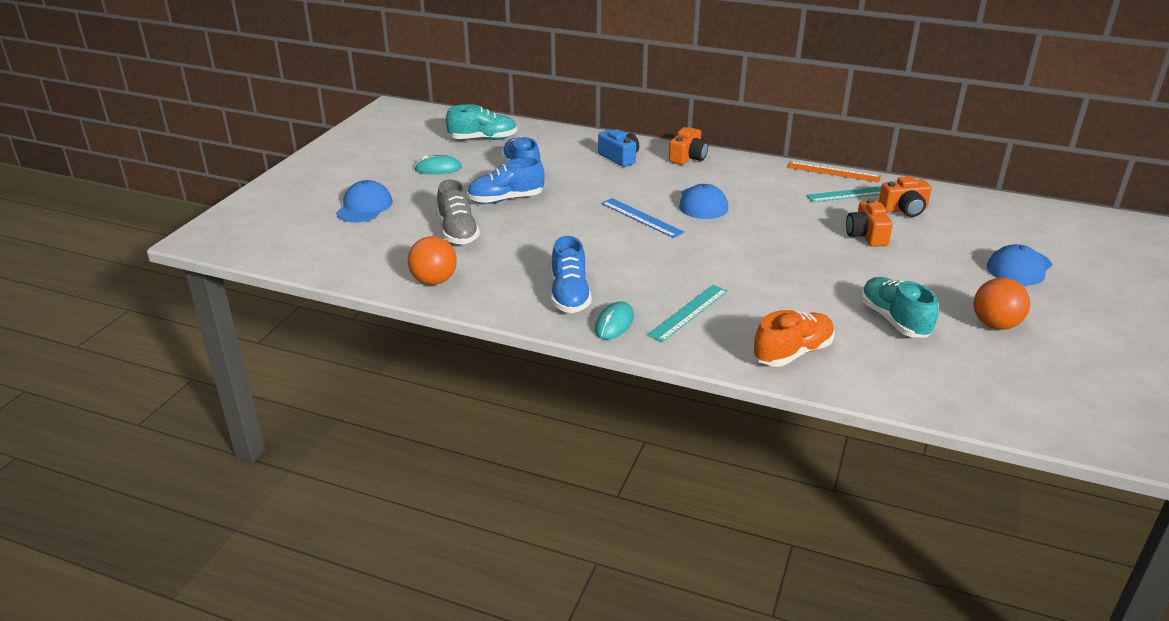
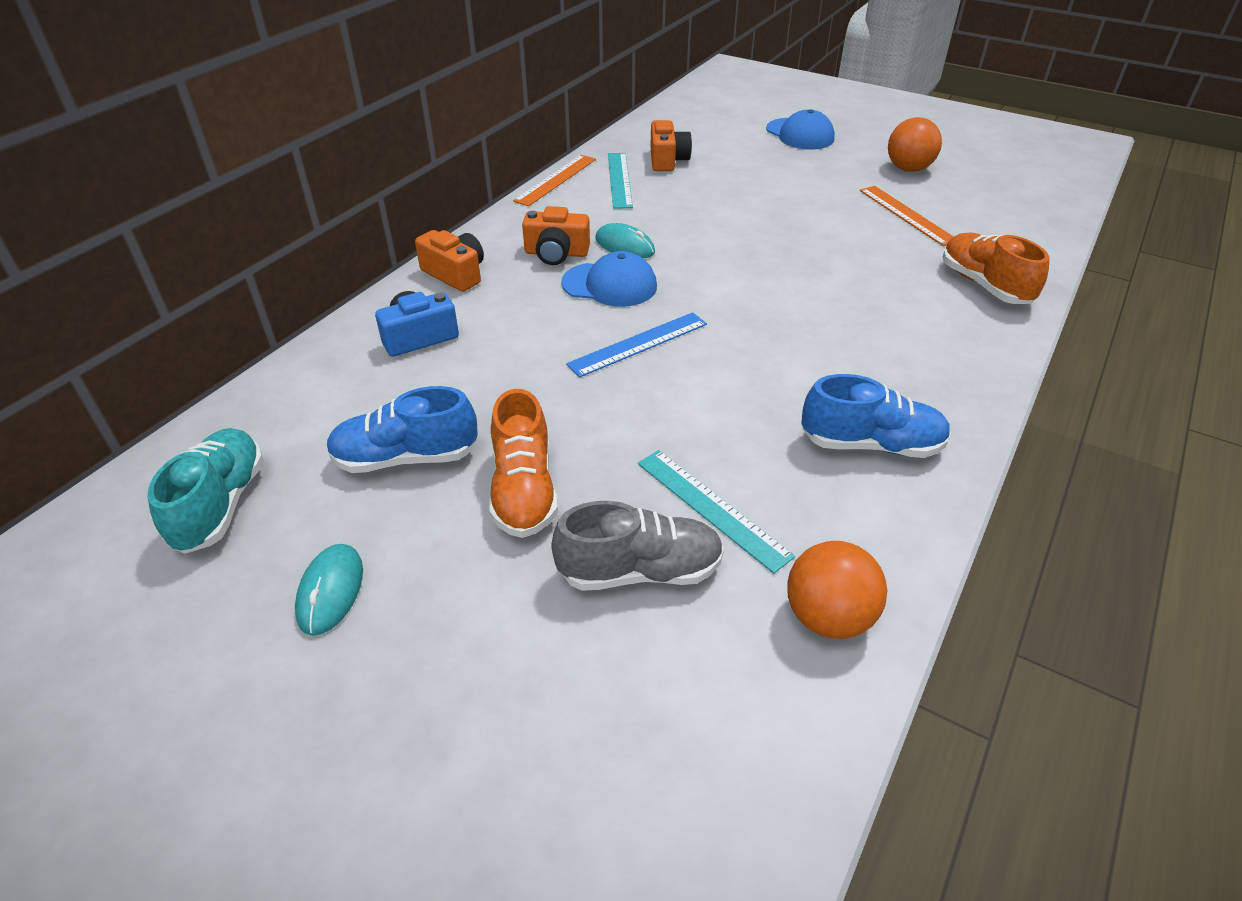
camera: 80 degrees left, 10 degrees up
(364, 207) = (473, 748): blue cap -> none
(506, 199) = (523, 491): blue shoe -> orange shoe
(614, 323) = (943, 409): turquoise mouse -> turquoise mouse (624, 245)
(688, 312) = (907, 342): turquoise ruler -> turquoise ruler (712, 508)
(866, 235) = (723, 192): orange camera -> orange camera (556, 253)
(894, 320) = (907, 215): turquoise shoe -> orange ruler

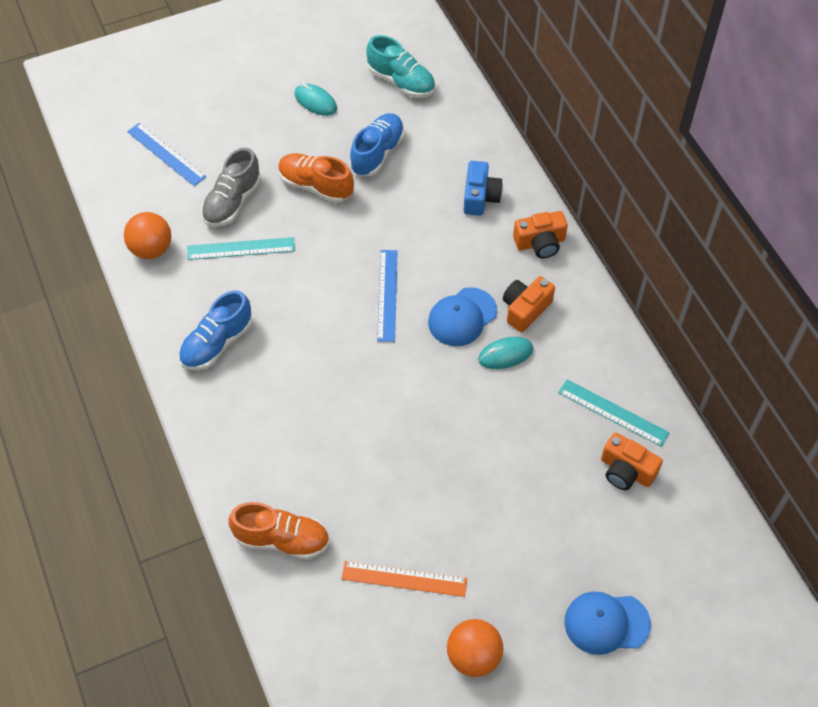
camera: 125 degrees right, 15 degrees up
(556, 180) = (643, 368): orange ruler -> none
(622, 748) = (166, 154): none -> blue ruler

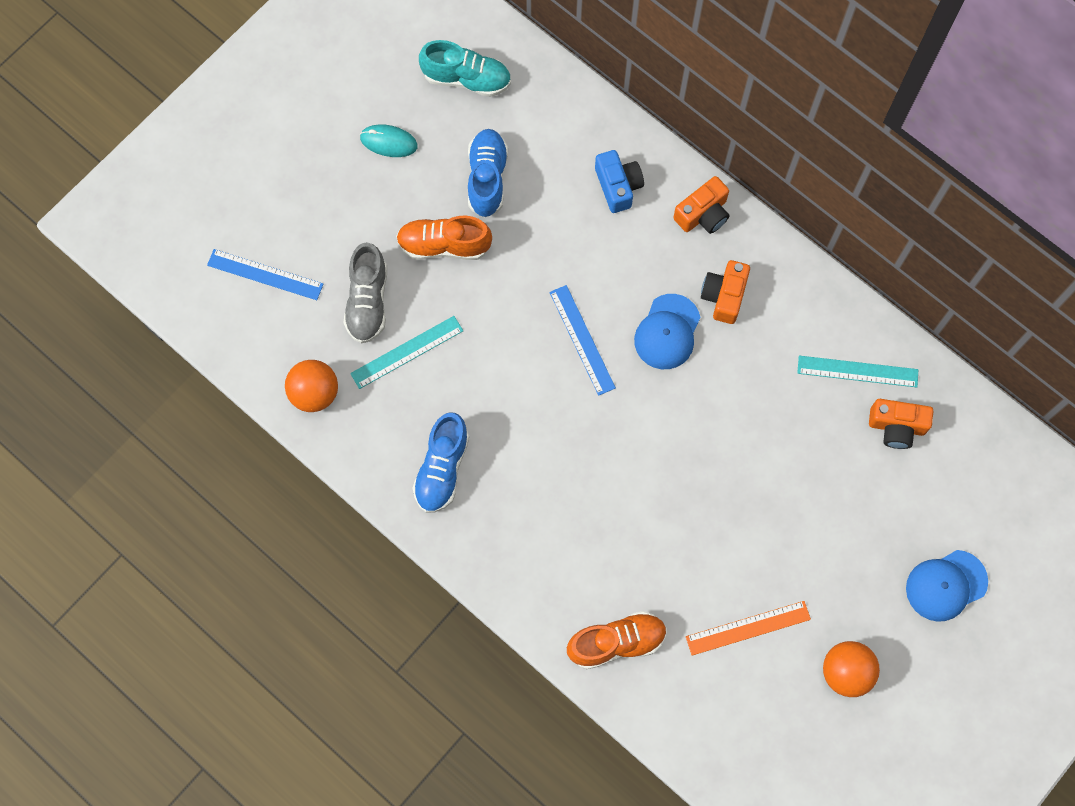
camera: 25 degrees left, 15 degrees up
(505, 354) = (728, 354): turquoise mouse -> none

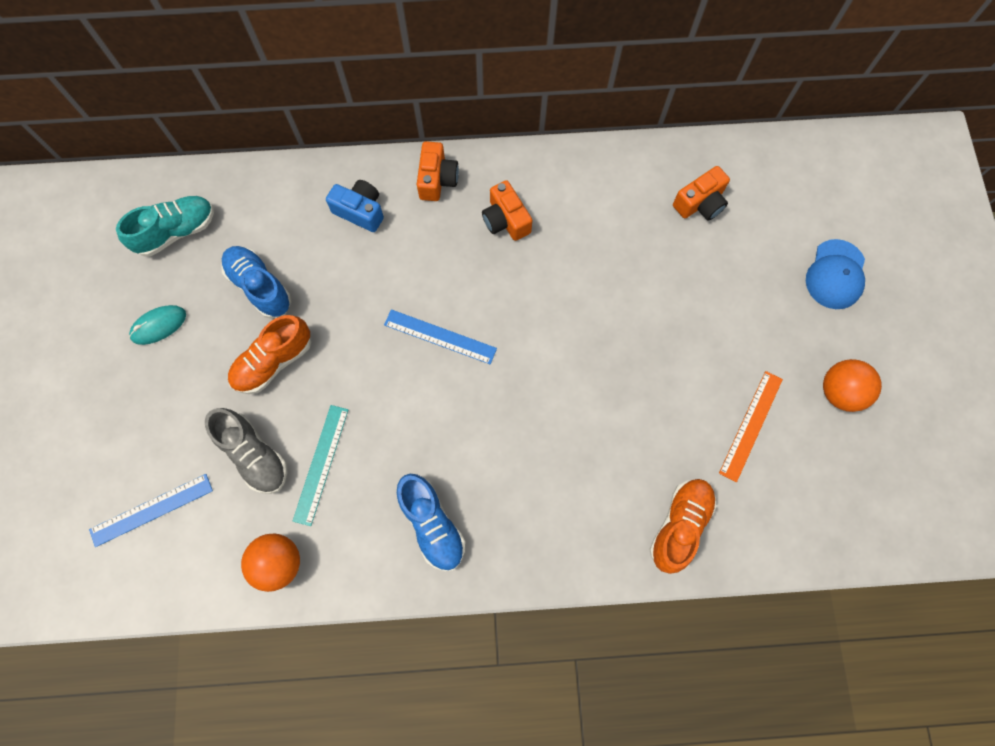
camera: 45 degrees left, 0 degrees up
(667, 332) = (493, 277): blue cap -> none
(857, 371) = (640, 191): turquoise ruler -> none

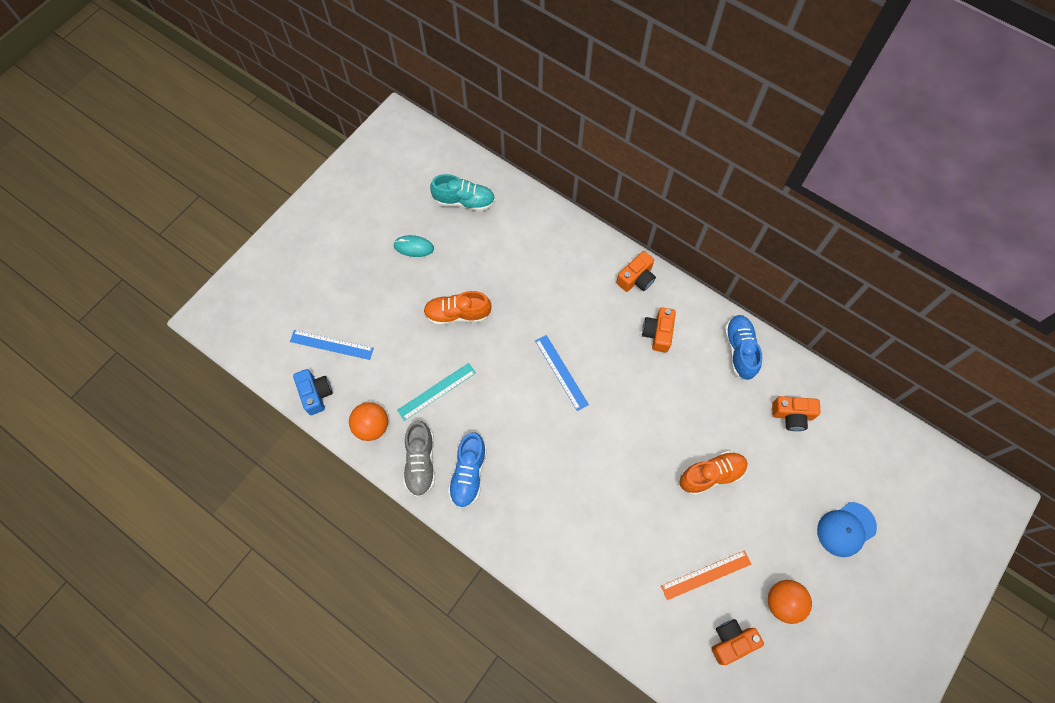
camera: 40 degrees right, 5 degrees down
(254, 455) = (406, 358): grey shoe -> grey shoe (420, 463)
(260, 287) = (484, 266): blue shoe -> blue shoe (739, 350)
(360, 211) = (575, 264): blue camera -> blue camera (316, 394)
(679, 525) = (610, 595): orange shoe -> orange shoe (711, 475)
(826, 470) = (731, 641): none -> orange camera

